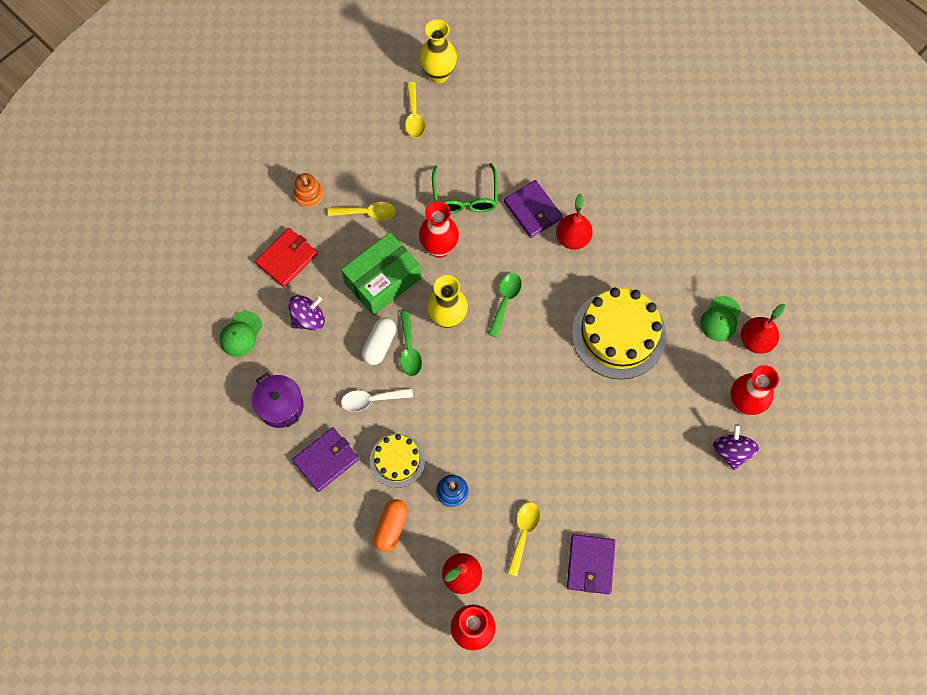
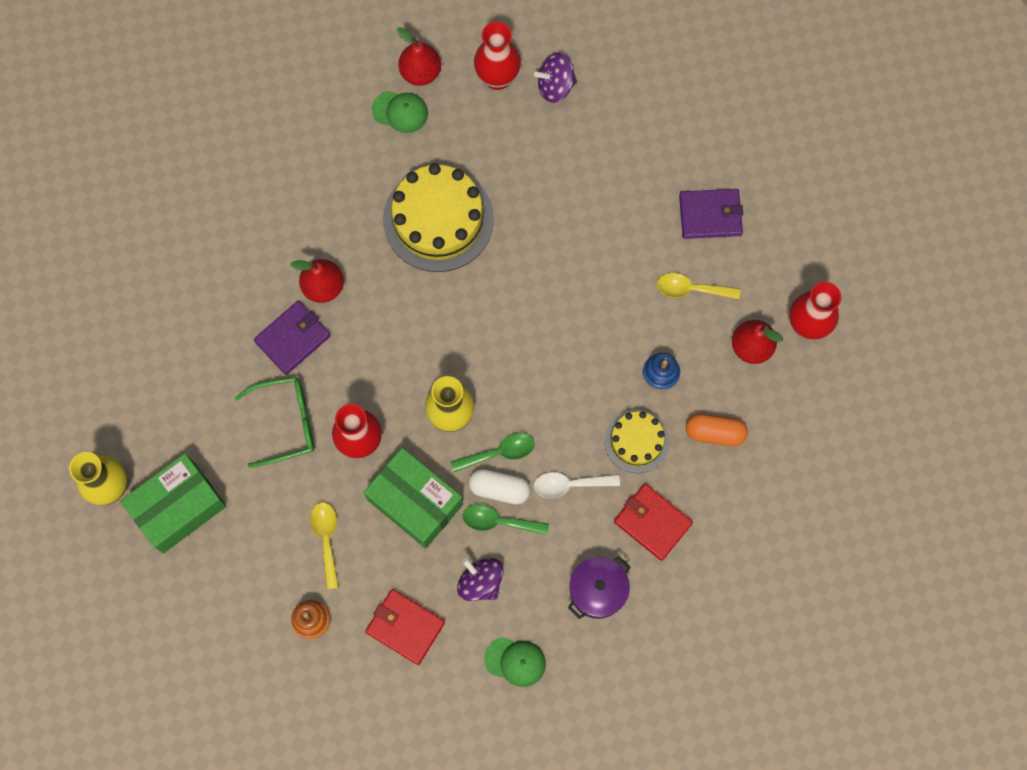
camera: 100 degrees left, 5 degrees up
(326, 460) = (652, 522): purple wallet -> red wallet
(371, 400) = (570, 484): white spoon -> white spoon turned 105 degrees clockwise
(414, 116) = (178, 507): yellow spoon -> green box
(505, 301) = (418, 352): green spoon -> green spoon (499, 521)

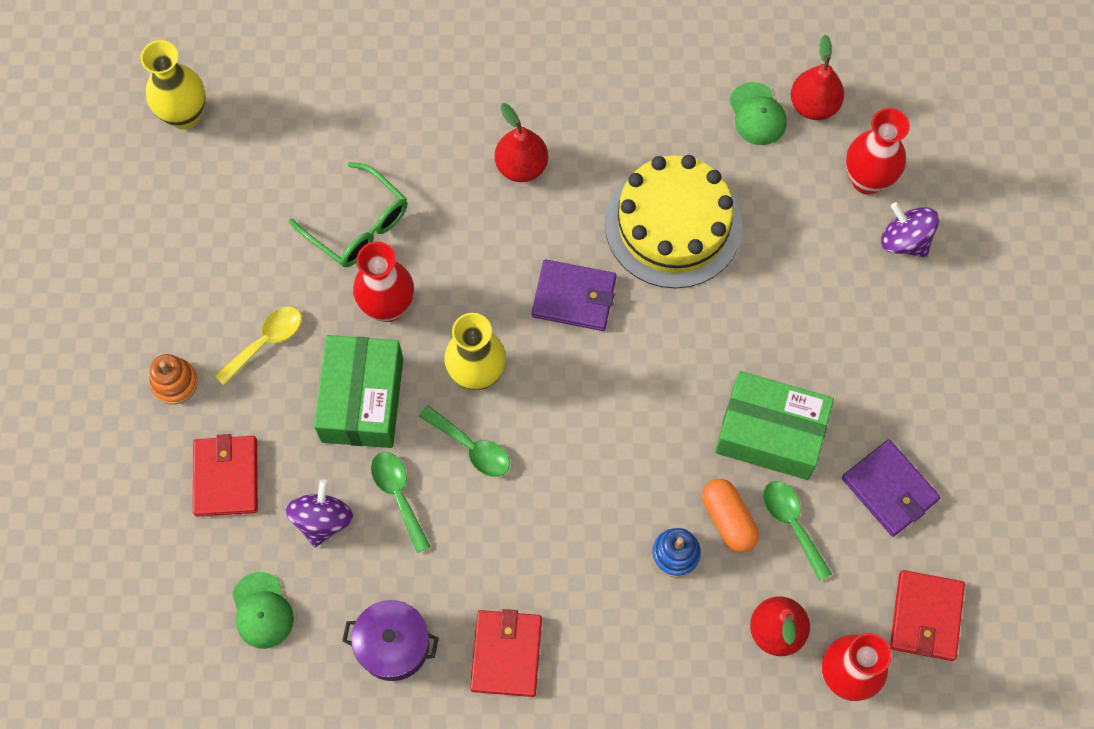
camera: 55 degrees right, 5 degrees down
(178, 507) = (205, 186): green box -> green box (770, 433)
(292, 338) = (447, 174): purple wallet -> purple wallet (574, 297)
(499, 489) = (433, 473): white capsule -> none
(570, 484) = (487, 540): white spoon -> none
(636, 441) = (583, 578): yellow cake -> none
(691, 289) = (792, 524): yellow spoon -> green spoon
(715, 433) = (652, 655): orange capsule -> orange capsule (728, 519)
(803, 252) = (926, 616): none -> red wallet

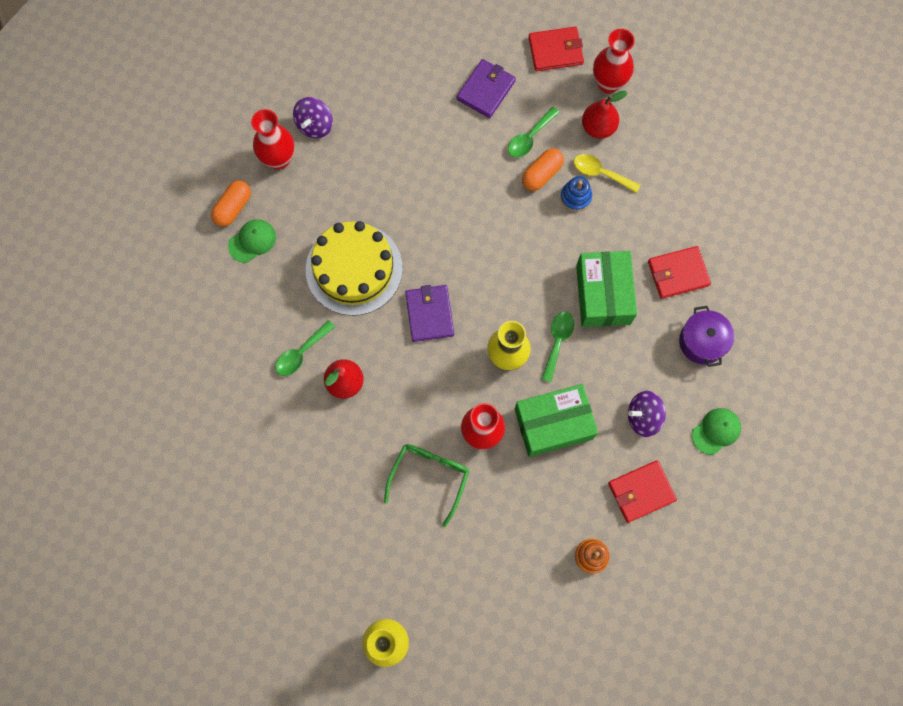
camera: 110 degrees left, 5 degrees up
(266, 342) = (538, 505): yellow spoon -> yellow spoon (601, 173)
(398, 495) = (607, 375): green spoon -> green spoon (301, 353)
(770, 433) = (477, 166): green box -> green box (603, 294)
(813, 105) = (233, 207): red pear -> orange capsule

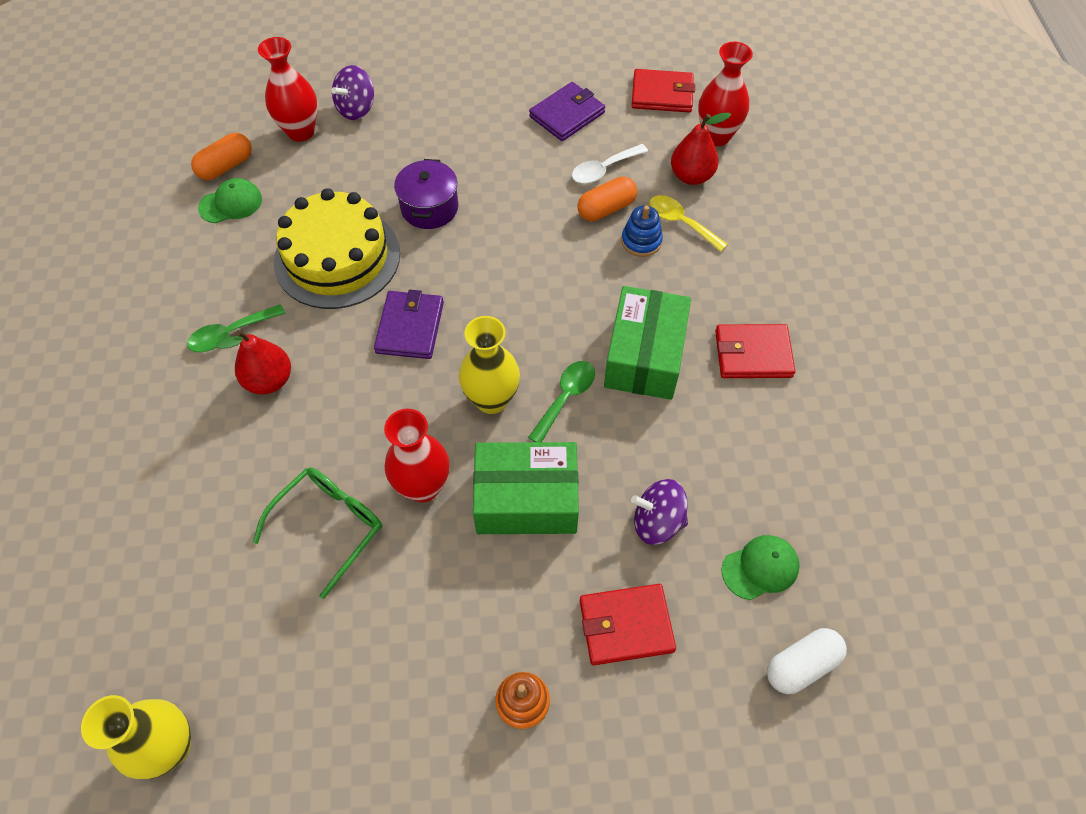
camera: 15 degrees right, 15 degrees down
(529, 137) = (603, 169): green spoon -> white spoon
(702, 342) = (766, 444): purple pot -> purple pot (429, 208)
(754, 487) = (801, 665): none -> white capsule

